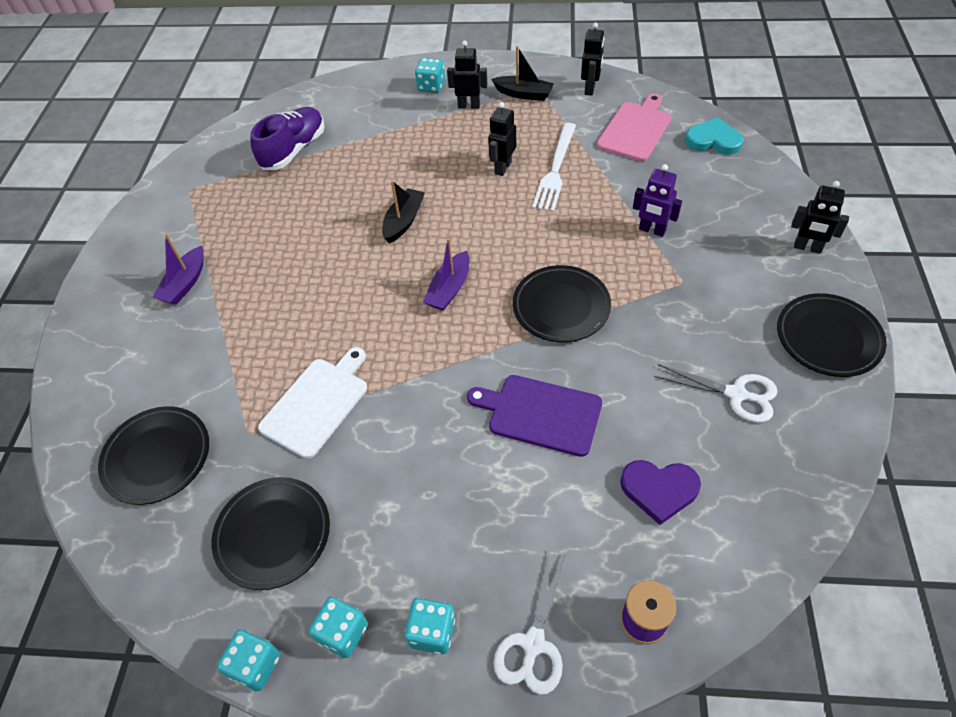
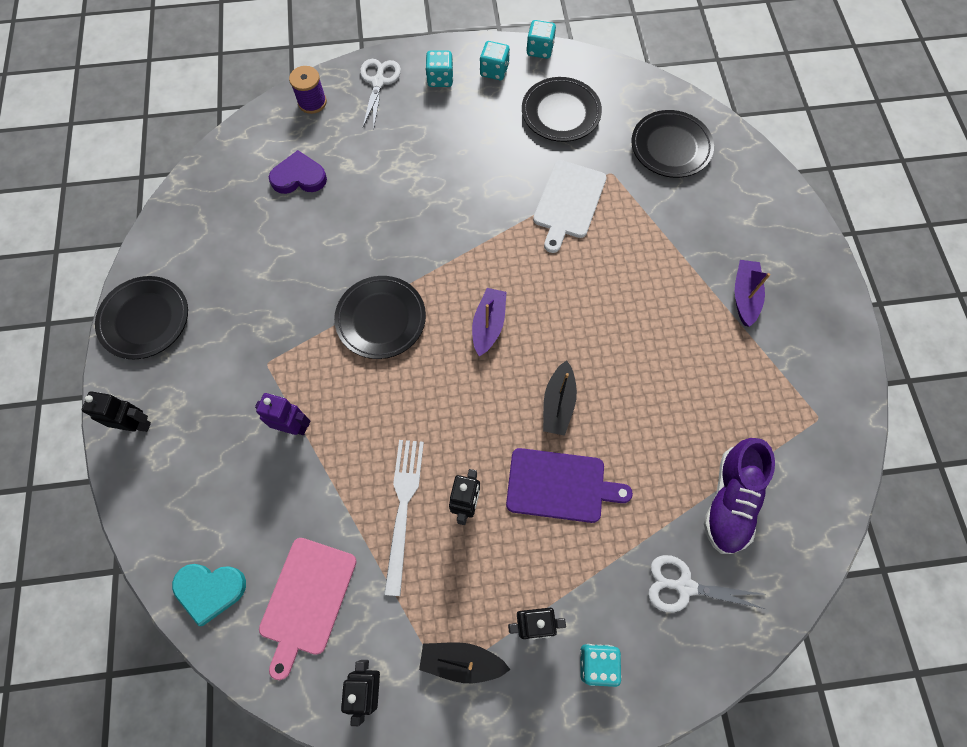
camera: 165 degrees right, 15 degrees up
(540, 414) = (389, 219): purple cutting board -> purple cutting board (560, 485)
(737, 394) = (233, 256): white scissors -> white scissors (684, 586)

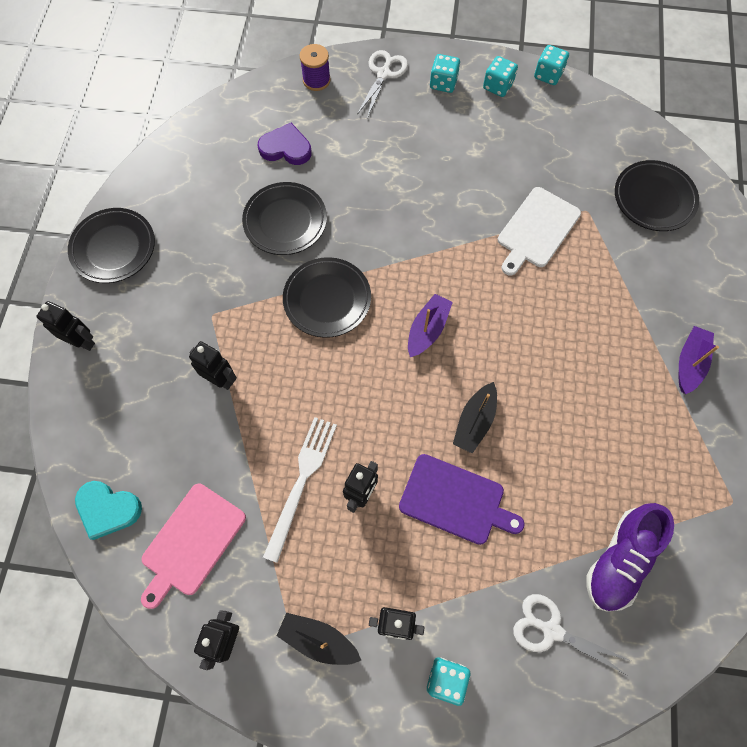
camera: 15 degrees right, 0 degrees up
(293, 426) = (220, 379): purple robot -> black robot
(560, 113) = (552, 141): black plate -> black plate (285, 221)

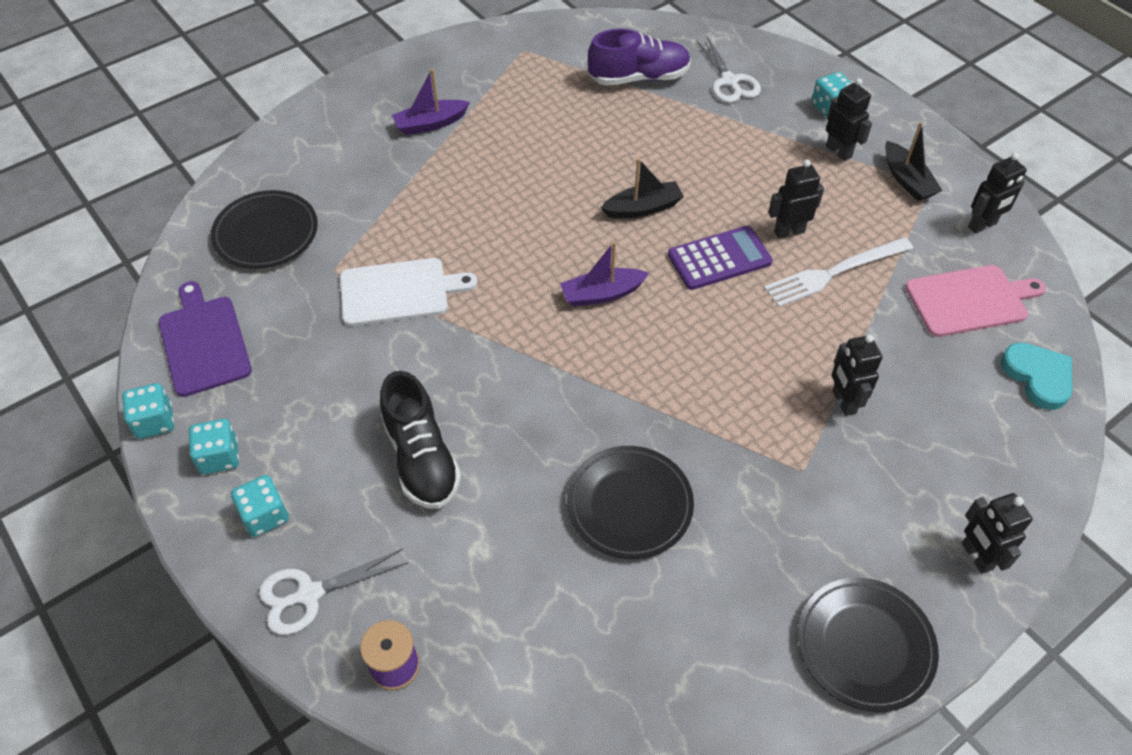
camera: 135 degrees left, 15 degrees down
(286, 148) = (536, 598): purple heart -> none
(327, 299) = (667, 390): black plate -> none
(385, 423) = (719, 259): none -> purple calculator
(409, 160) = (421, 458): none -> black shoe
(455, 500) = (717, 178): purple cutting board -> purple cutting board (204, 342)

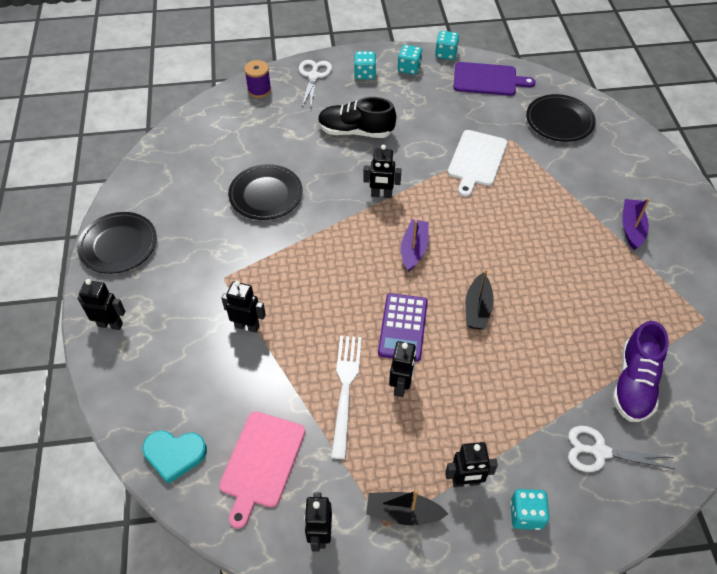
camera: 120 degrees right, 0 degrees up
(533, 366) = (381, 195): none -> black robot

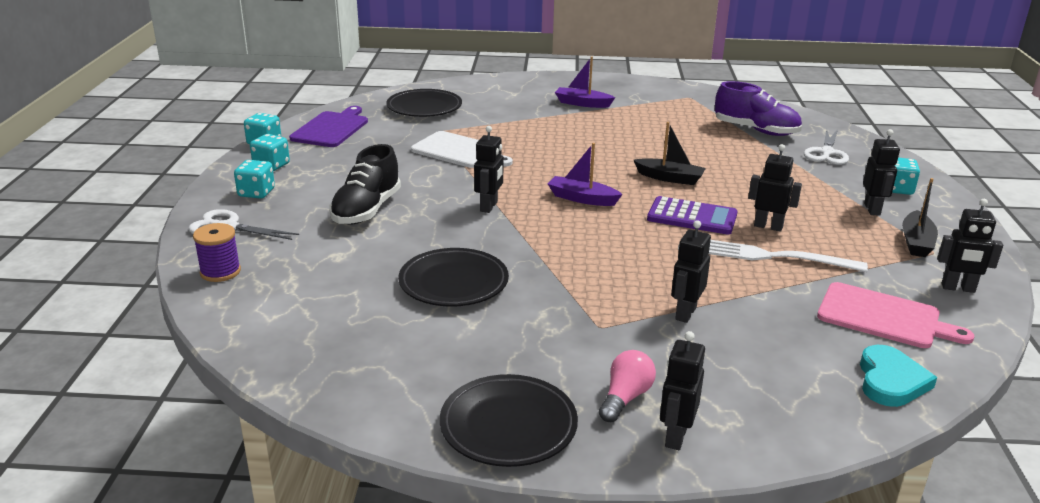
camera: 80 degrees left, 25 degrees down
(147, 297) = (625, 398): none -> pink light bulb

